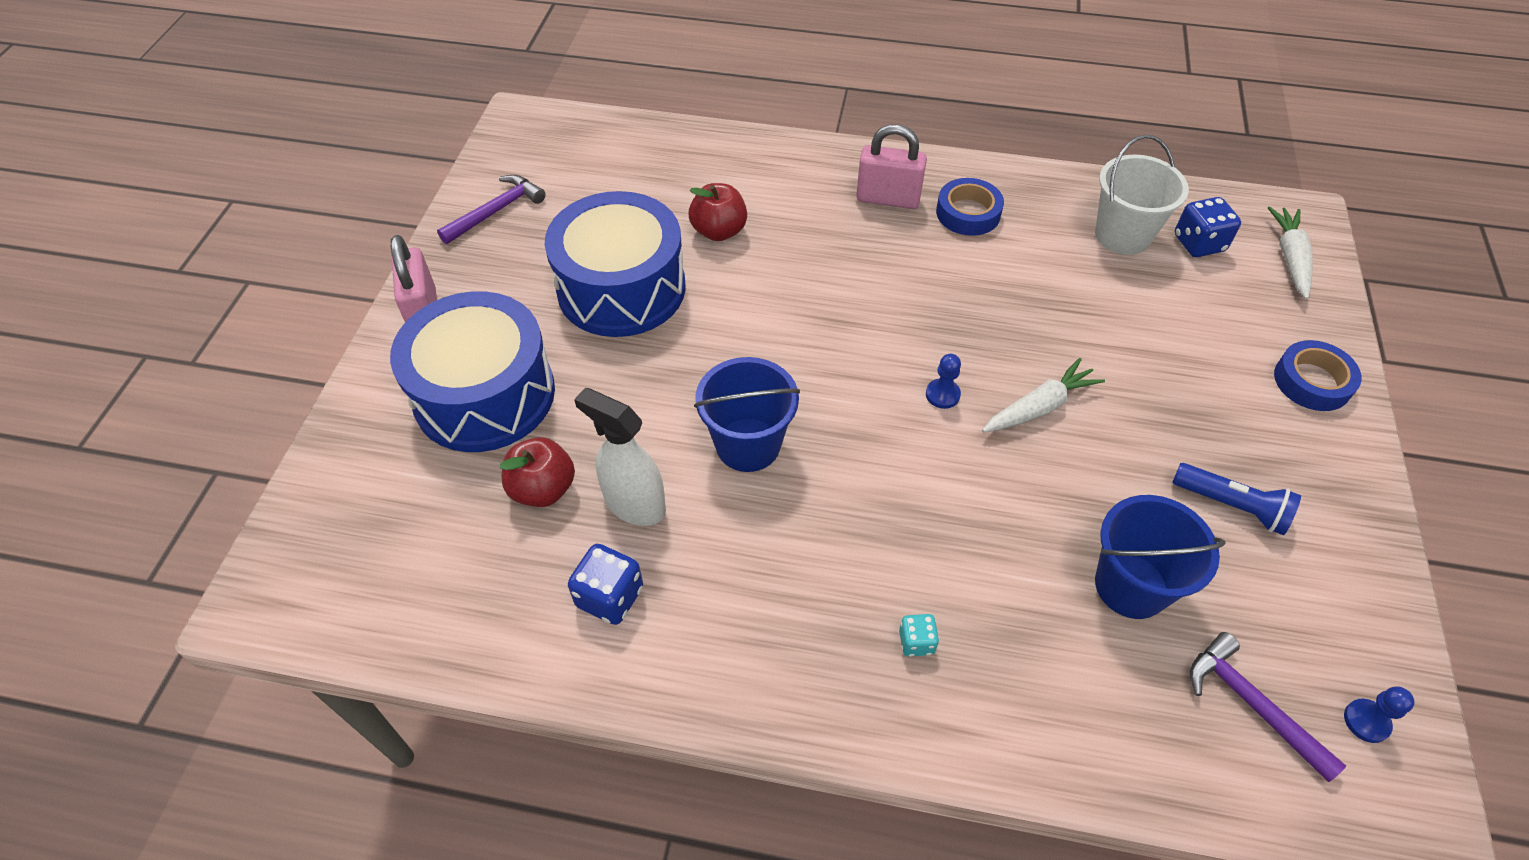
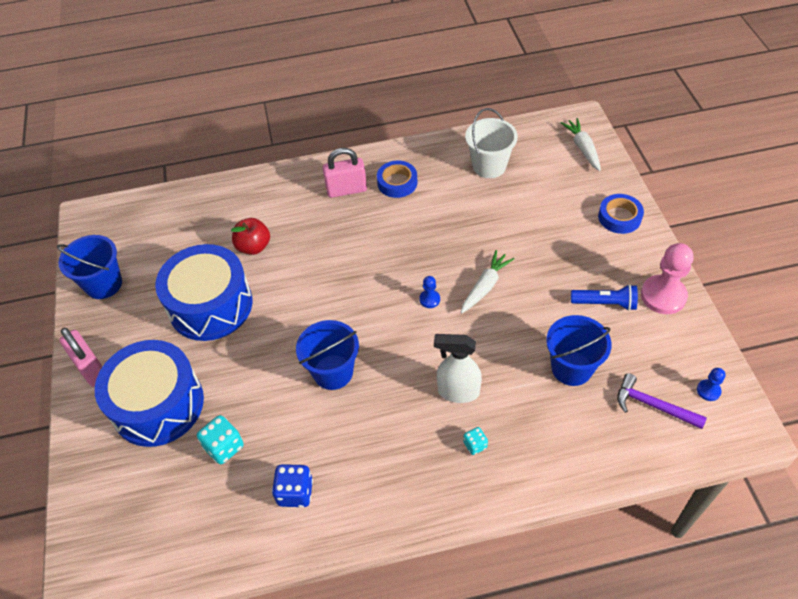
camera: 20 degrees left, 0 degrees up
(496, 211) = (103, 284): purple hammer -> blue bucket
(543, 489) = (224, 447): red apple -> turquoise dice
(634, 504) = (283, 434): white spray bottle -> white spray bottle (458, 392)
(1198, 243) = (532, 157): blue dice -> none
(1342, 532) = (663, 296): none -> pink pawn

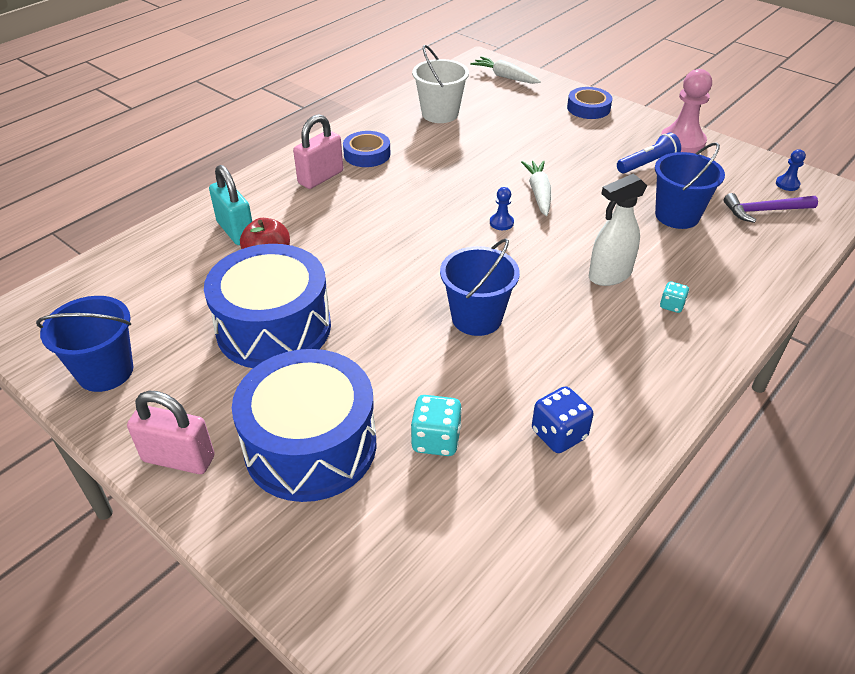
camera: 40 degrees left, 10 degrees down
(254, 211) = (236, 231): none -> turquoise padlock

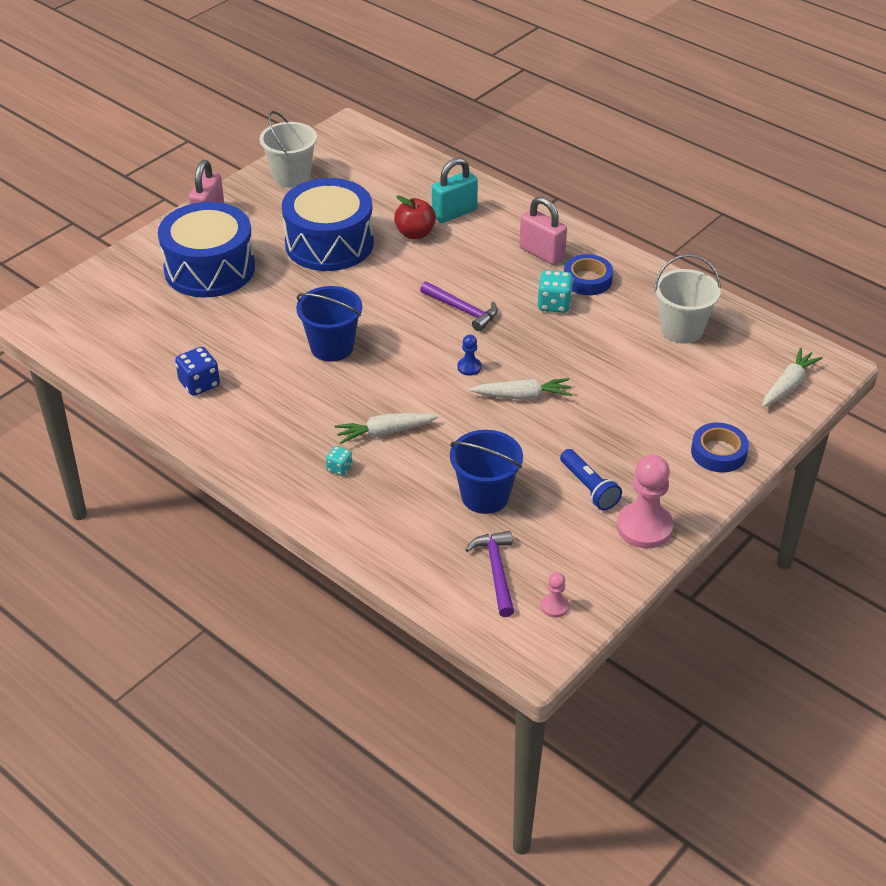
camera: 90 degrees right, 0 degrees up
(105, 371) = (291, 176): blue bucket -> white bucket
(411, 226) = (462, 310): none -> purple hammer
(436, 440) = (205, 324): turquoise dice -> turquoise dice (554, 304)
(609, 275) = (385, 432): white spray bottle -> white carrot
(787, 184) = (554, 606): blue pawn -> pink pawn

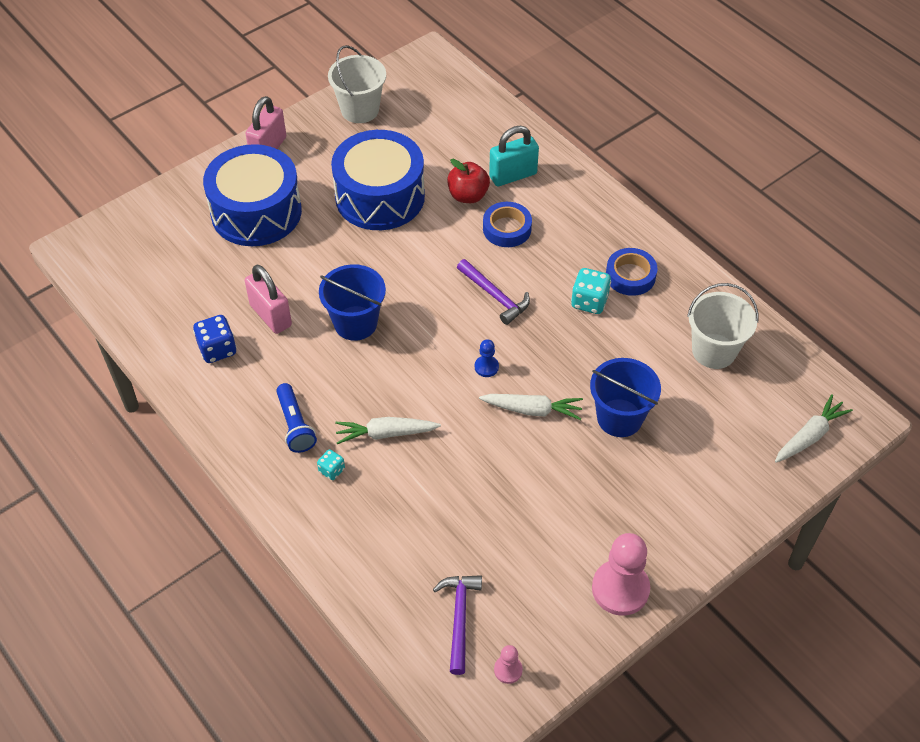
camera: 10 degrees right, 10 degrees up
(485, 496) = (468, 526): blue bucket -> blue bucket (619, 418)
(542, 253) = (591, 236): pink padlock -> pink padlock (271, 315)
(589, 488) = (574, 532): blue flashlight -> blue flashlight (295, 425)
(718, 452) = (717, 509): blue tape -> blue tape (507, 229)

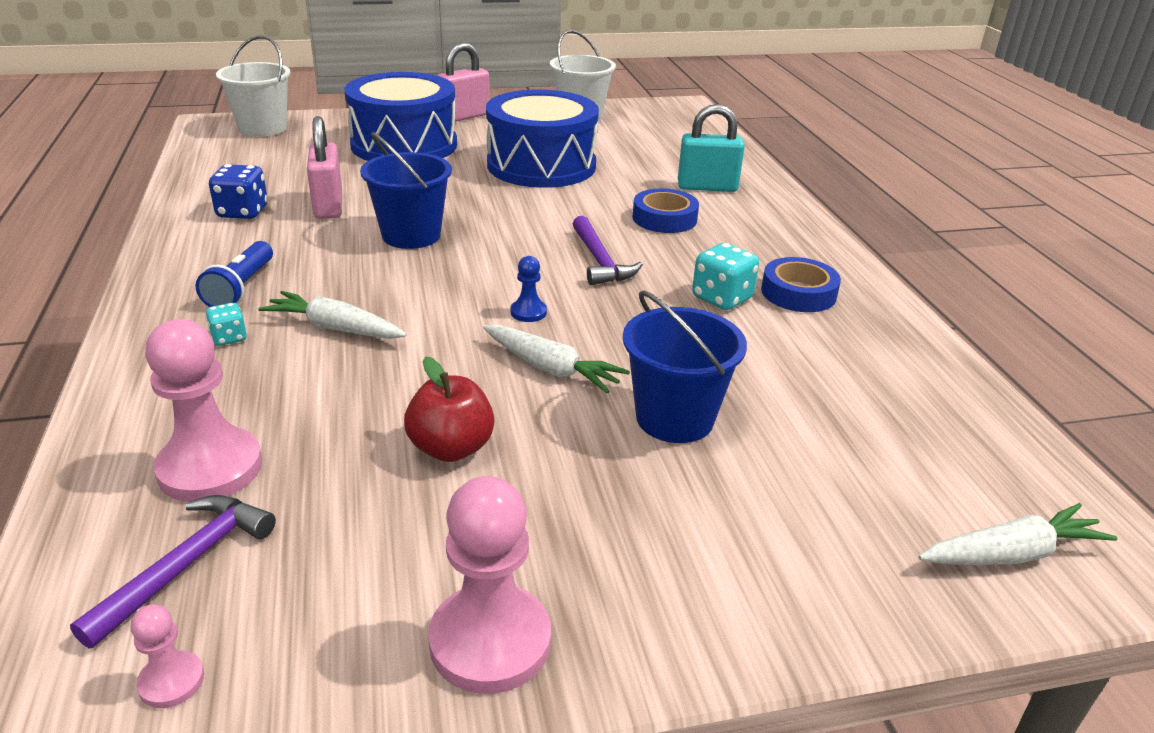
camera: 25 degrees right, 20 degrees down
(415, 562) = (210, 468): none -> pink pawn
(468, 195) = (640, 187): red apple -> red apple (451, 448)
(714, 351) = (881, 396): white bucket -> white bucket (262, 128)

